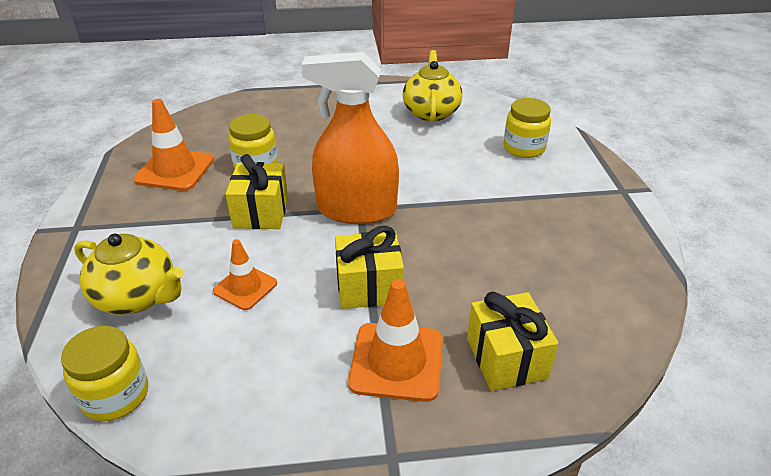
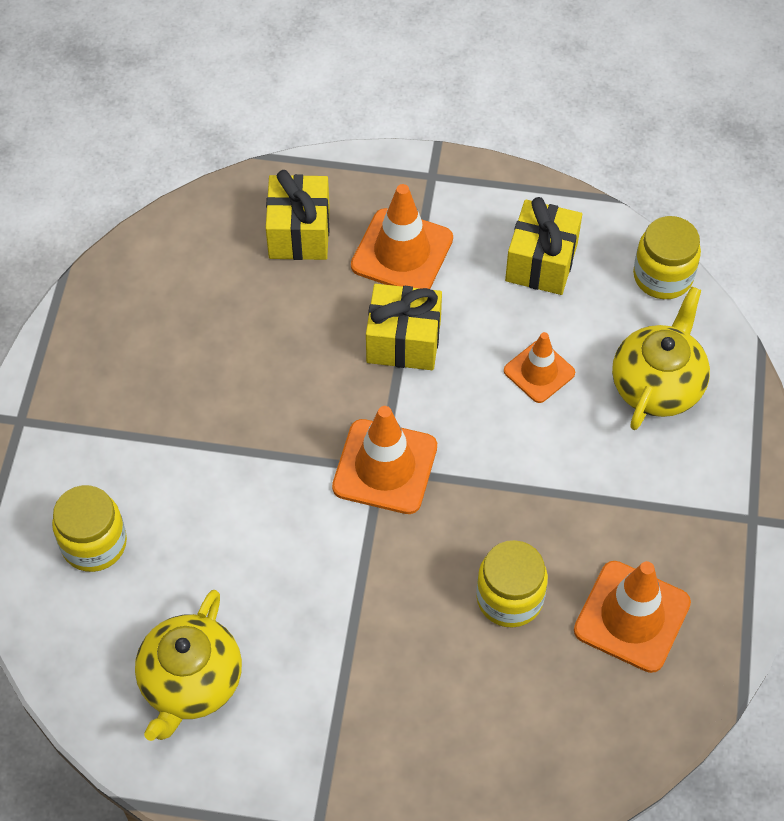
camera: 165 degrees left, 20 degrees up
(137, 297) = (657, 385): yellow teapot -> yellow teapot turned 75 degrees clockwise
(261, 212) = (511, 491): yellow gift -> yellow gift (541, 262)
(356, 209) = (385, 467): orange spray bottle -> orange traffic cone

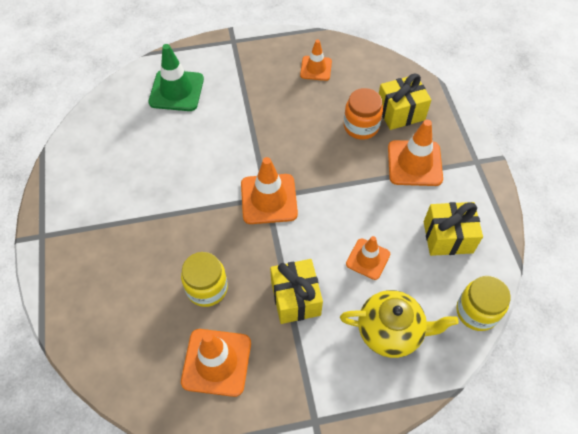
camera: 70 degrees right, 0 degrees up
(94, 543) = (176, 91): yellow jar -> green traffic cone
(151, 315) = (316, 68): none -> orange traffic cone
(191, 683) = (112, 154): yellow teapot -> none
(302, 295) = (361, 126): none -> orange jar
(403, 341) = (354, 183): yellow gift -> yellow gift (295, 298)

